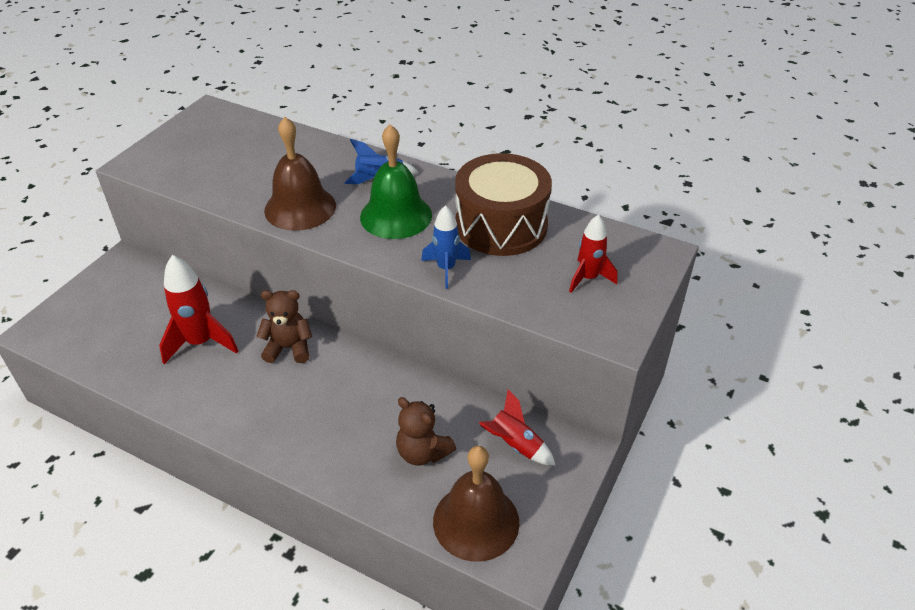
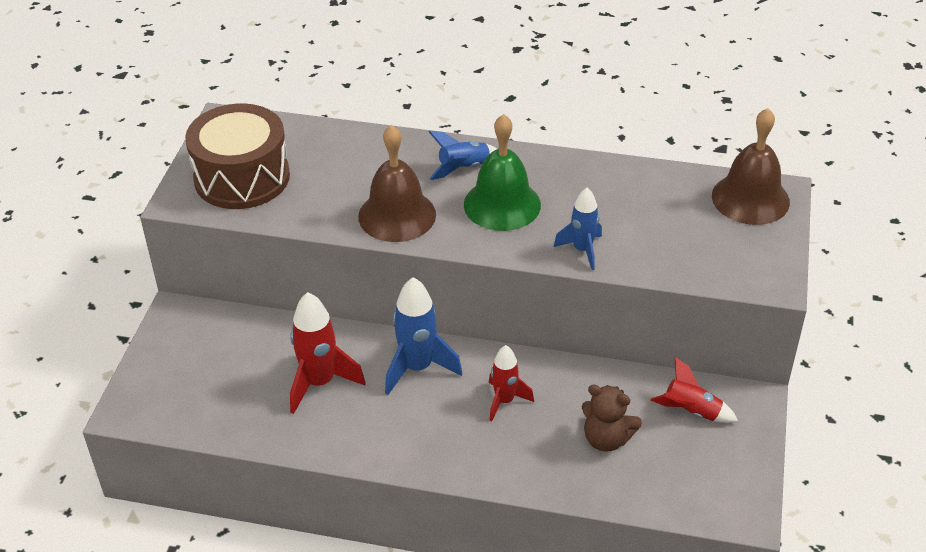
camera: 15 degrees left, 0 degrees up
(289, 348) = (417, 368): brown teddy bear -> blue rocket
(476, 521) = (687, 489): brown bell -> brown bell (750, 198)
(501, 225) = (613, 194): brown drum -> brown drum (242, 177)
(588, 278) = (723, 232): red rocket -> red rocket (504, 401)

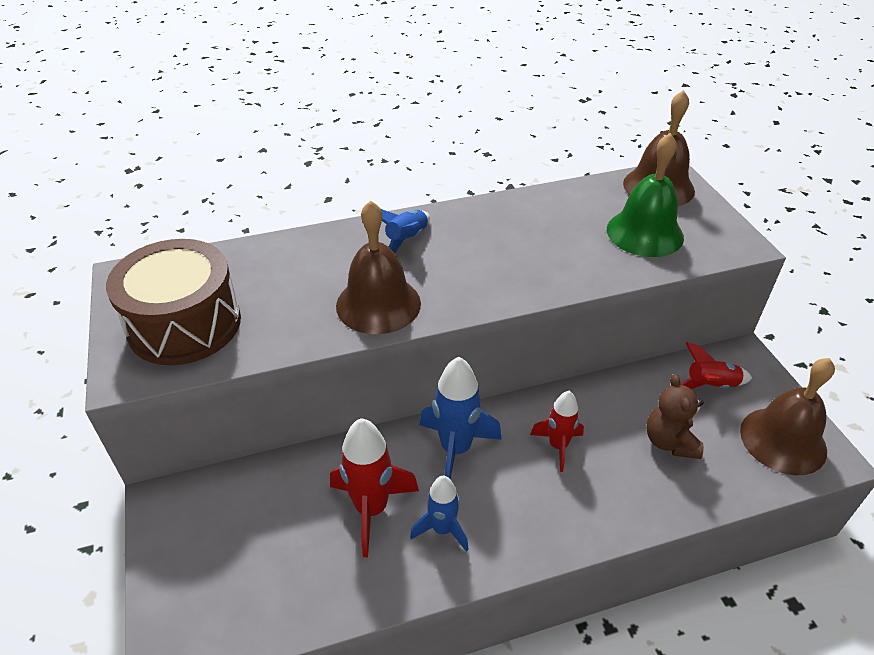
camera: 30 degrees left, 0 degrees up
(502, 204) = (468, 259): green bell -> green bell (645, 233)
(582, 250) = (572, 274): blue rocket -> blue rocket (442, 529)
(606, 439) = (669, 441): brown teddy bear -> brown teddy bear turned 90 degrees clockwise
(714, 482) = (783, 440): none -> brown bell

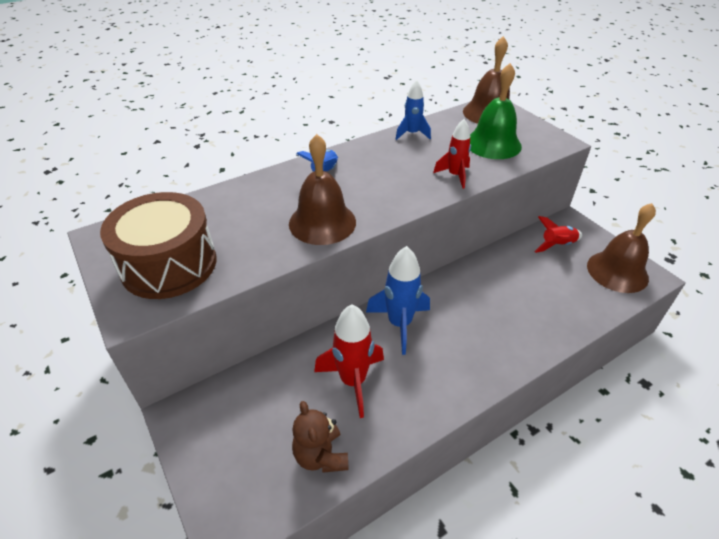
camera: 15 degrees left, 0 degrees up
(442, 529) = (412, 383): blue rocket -> blue rocket (412, 134)
(558, 446) = (471, 306): red rocket -> red rocket (455, 176)
(669, 441) = (545, 287): brown teddy bear -> brown teddy bear (321, 455)

